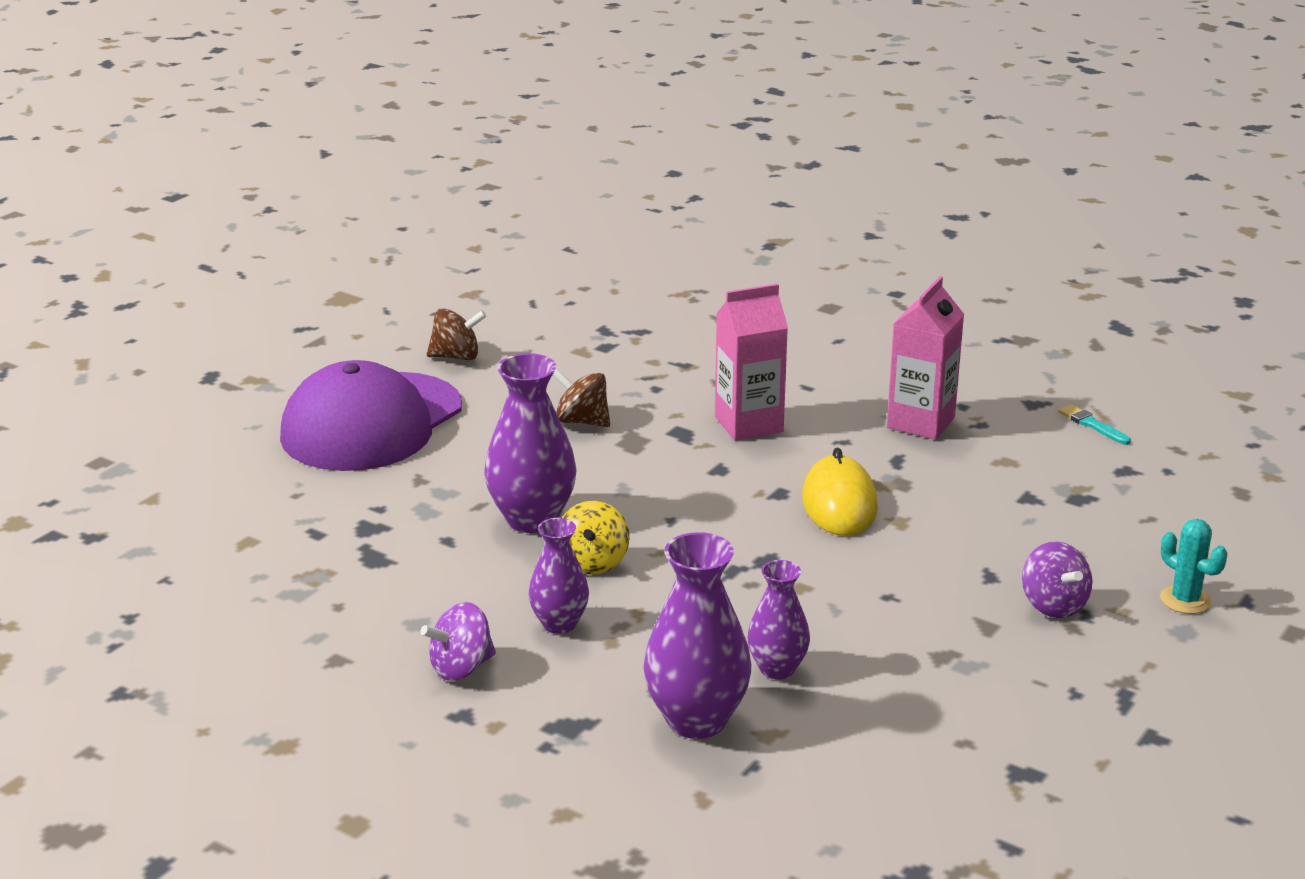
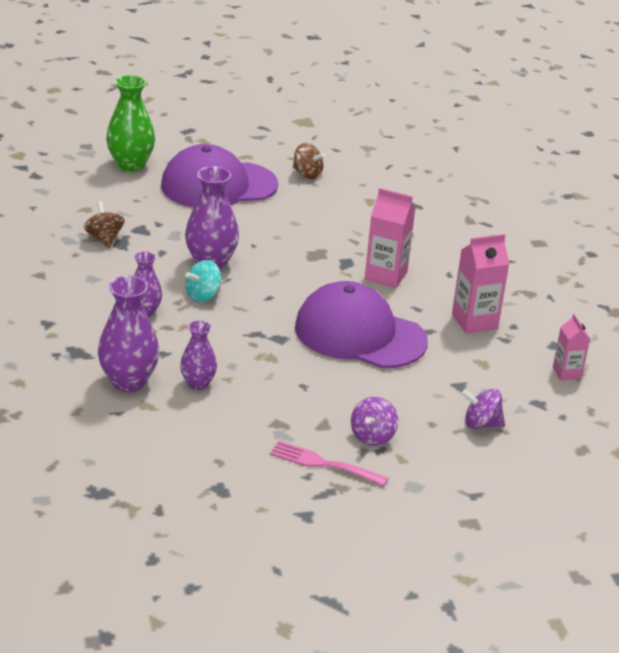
camera: 40 degrees right, 5 degrees up
(208, 455) = (130, 165): none -> green vase
(461, 668) = (78, 305): purple spinning top -> purple spinning top (481, 424)
(582, 421) = (310, 233): brown spinning top -> brown spinning top (104, 239)
(593, 562) = (203, 295): yellow spinning top -> turquoise spinning top
(839, 503) = (359, 334): yellow mouse -> purple cap
(1065, 668) = (323, 464): none -> pink fork
(1092, 425) = (566, 373): turquoise brush -> pink carton
(1185, 600) = (443, 475): turquoise cactus -> none

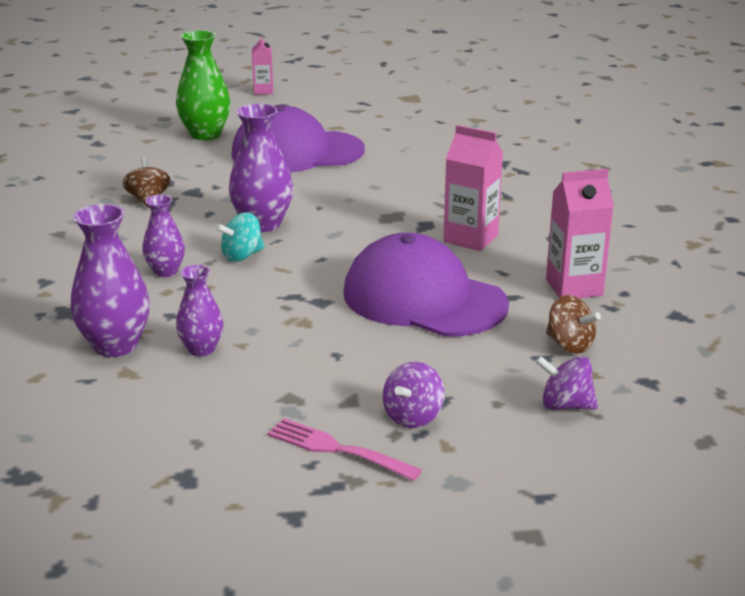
camera: 10 degrees right, 5 degrees down
(307, 174) = (401, 143): brown spinning top -> brown spinning top (569, 345)
(566, 373) = (690, 346): pink carton -> pink carton (263, 91)

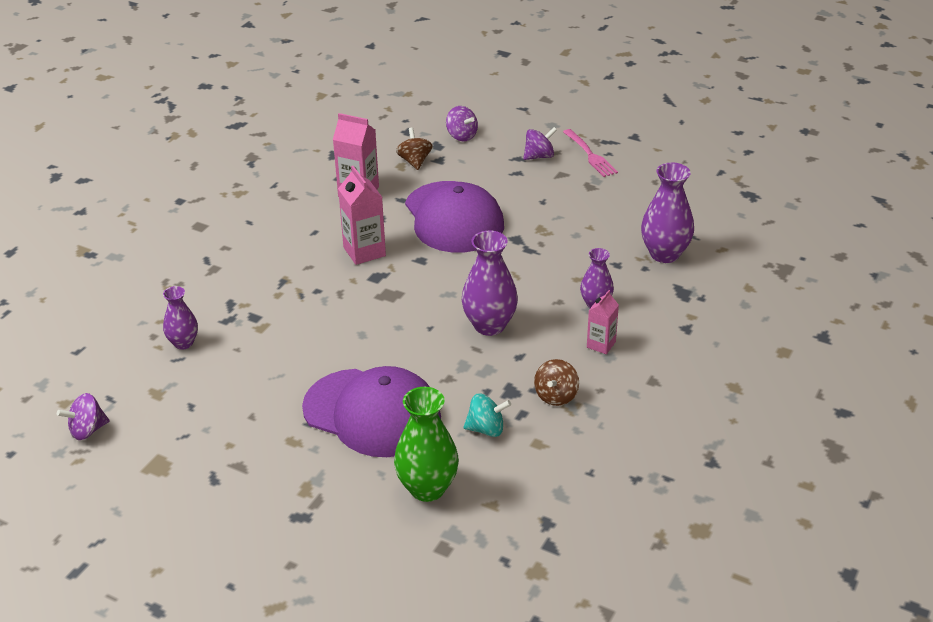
camera: 145 degrees left, 10 degrees up
(201, 349) = (615, 232): purple vase -> purple vase (183, 343)
(242, 256) = (532, 298): turquoise spinning top -> turquoise spinning top (486, 429)
(263, 91) = (284, 564): pink carton -> pink carton (601, 344)
(486, 97) = (87, 430): none -> purple spinning top

